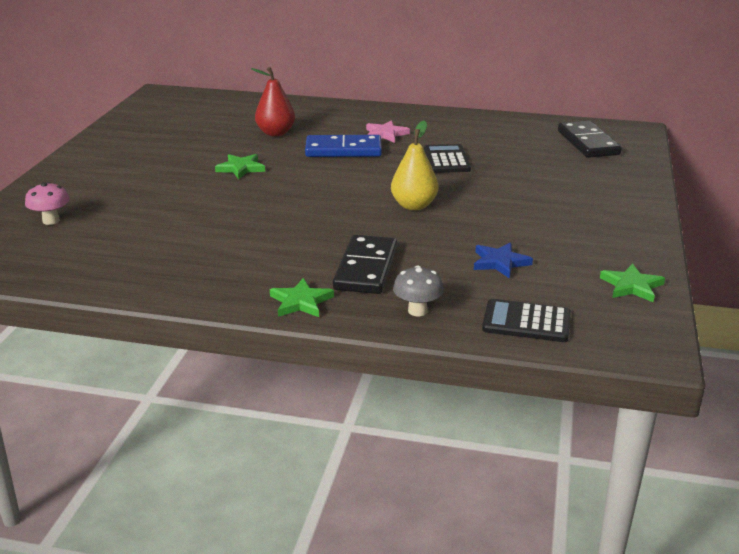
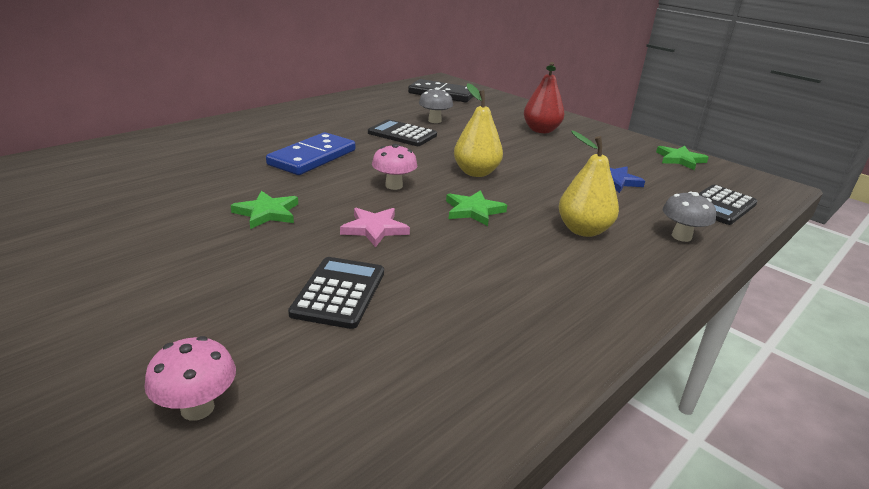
camera: 60 degrees left, 0 degrees up
(174, 217) = (339, 293): none -> black calculator
(276, 133) = (209, 169): red pear -> red pear (541, 130)
(301, 302) = (632, 283): green star -> green star (473, 211)
(339, 187) = (394, 186): none -> pink mushroom
(366, 268) = (583, 230): black domino -> yellow pear
(385, 134) = (309, 133): pink star -> pink star (374, 229)
(505, 160) = (434, 121): none -> grey mushroom

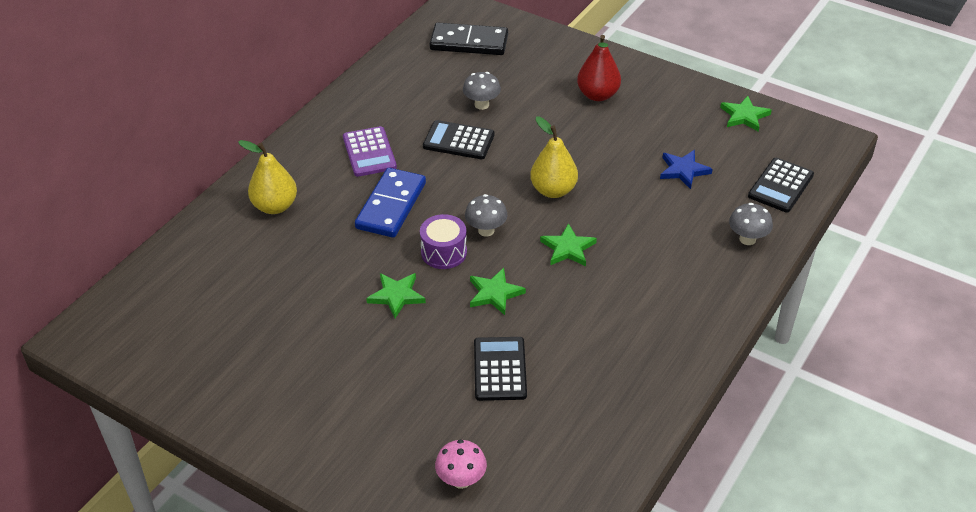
camera: 10 degrees left, 15 degrees up
(318, 128) = (369, 152): none -> purple calculator
(341, 192) = (444, 252): none -> purple drum
(374, 229) = (494, 293): pink star -> green star
(394, 186) = (486, 230): pink mushroom -> grey mushroom
(583, 230) = (665, 251): yellow pear -> yellow pear (275, 206)

